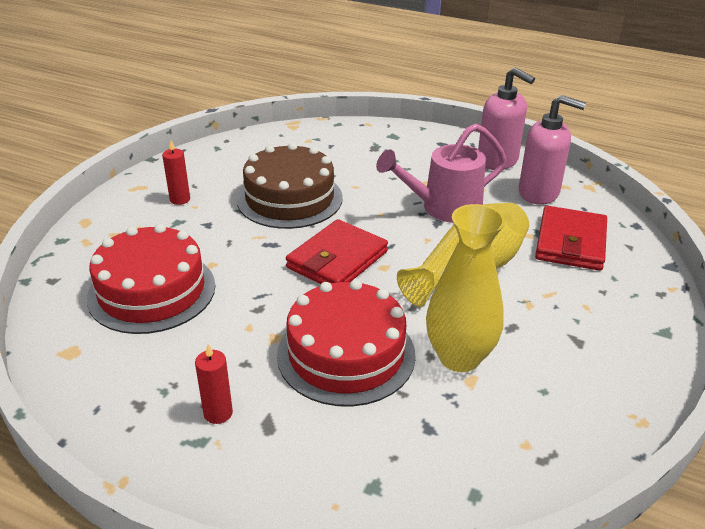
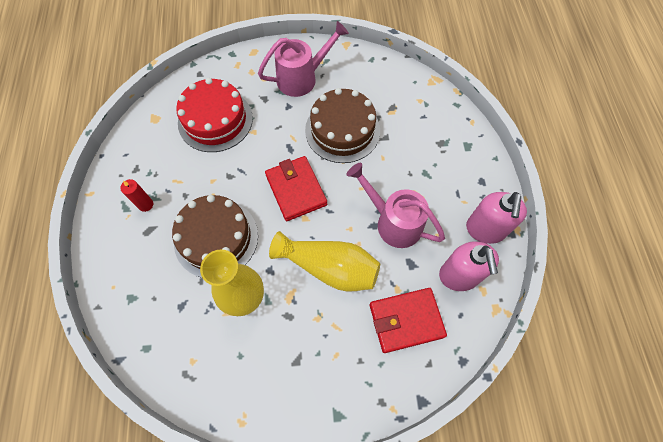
camera: 60 degrees right, 30 degrees up
(180, 199) = (302, 78): red candle -> pink watering can
(337, 260) = (296, 190): red wallet -> red wallet turned 60 degrees clockwise
(346, 354) = (216, 238): red cake -> brown cake

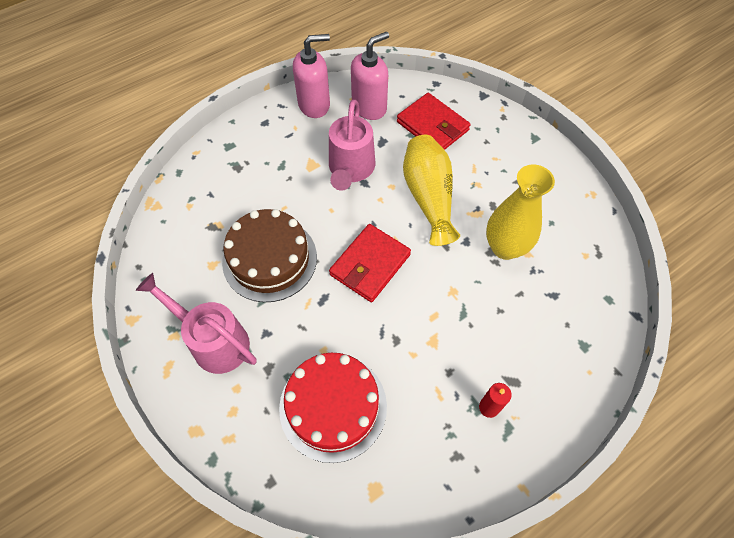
camera: 120 degrees left, 5 degrees down
(216, 238) = (471, 307): brown cake -> none

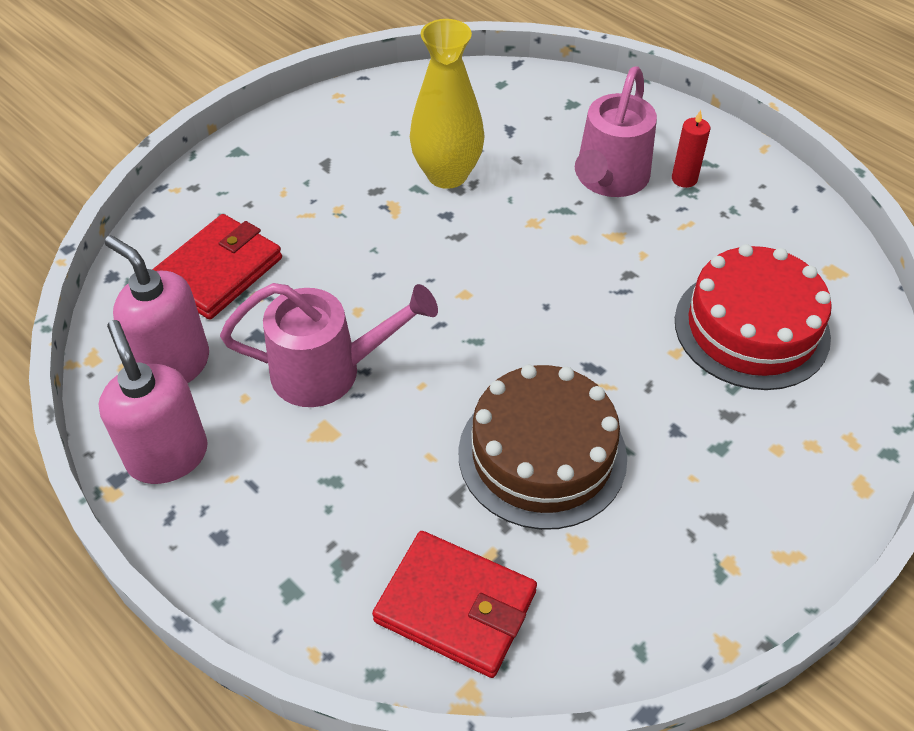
camera: 100 degrees left, 10 degrees down
(213, 340) = (716, 501): pink watering can -> pink watering can (608, 180)
(370, 265) = (516, 318): red wallet -> red wallet (455, 606)
(429, 197) = (372, 262): yellow vase -> none

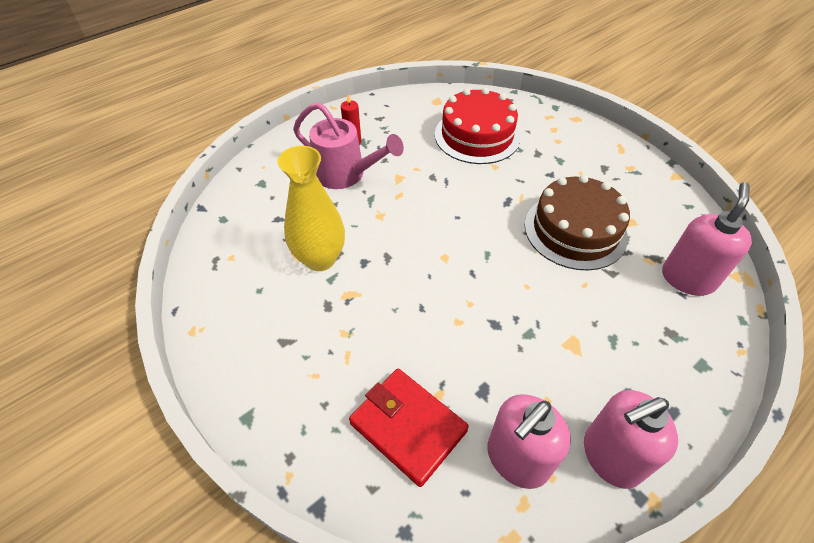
camera: 85 degrees left, 0 degrees up
(330, 371) = (518, 340): pink watering can -> none
(455, 606) = (687, 278): red wallet -> pink soap dispenser

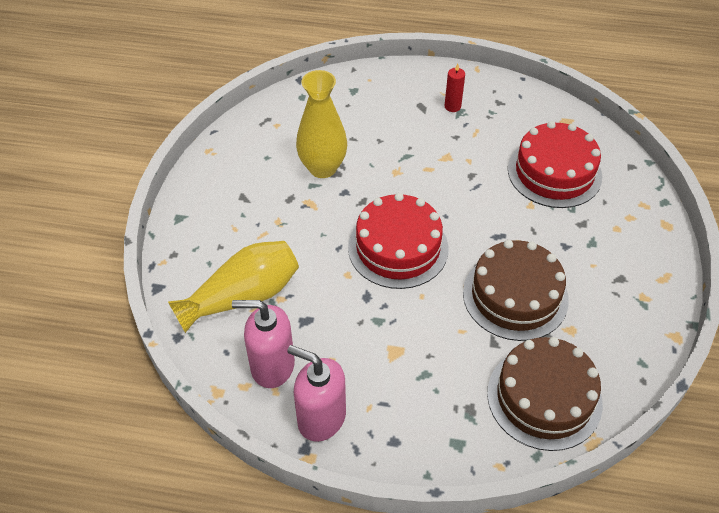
camera: 50 degrees right, 0 degrees up
(346, 175) = (414, 127): pink watering can -> none
(408, 427) = (243, 297): red wallet -> yellow vase
(461, 267) = (398, 248): none -> red cake
(687, 278) = (544, 397): pink soap dispenser -> brown cake

